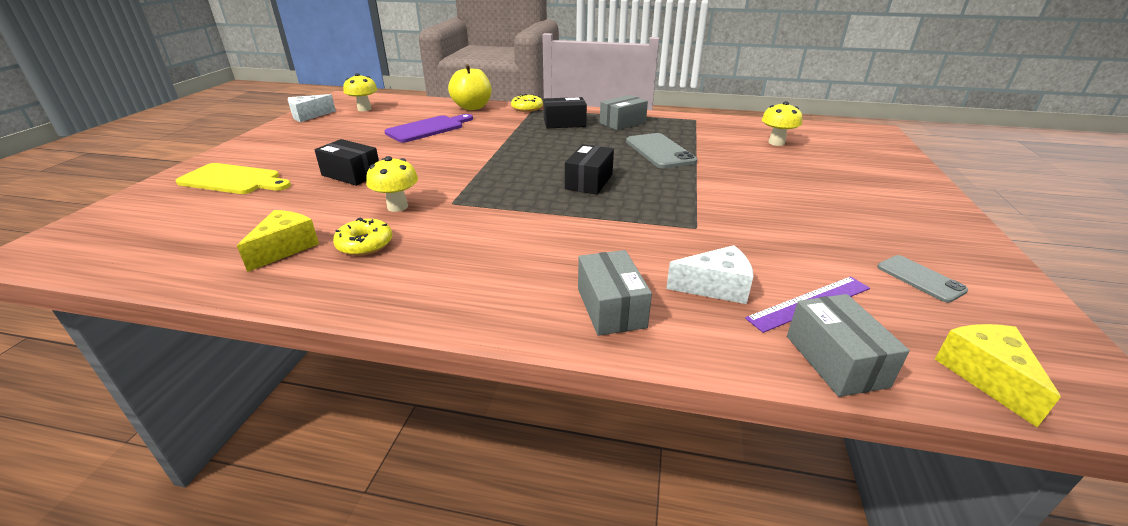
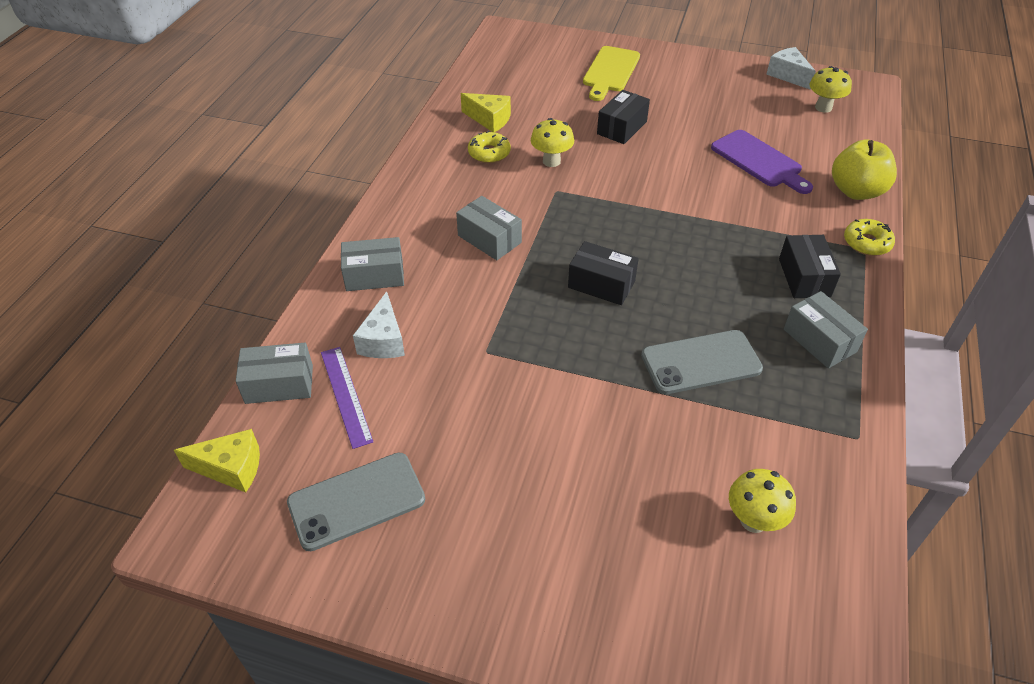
camera: 95 degrees right, 15 degrees up
(532, 235) = (489, 239): none -> grey box
(920, 279) = (356, 501): grey phone -> grey phone, size x1.71

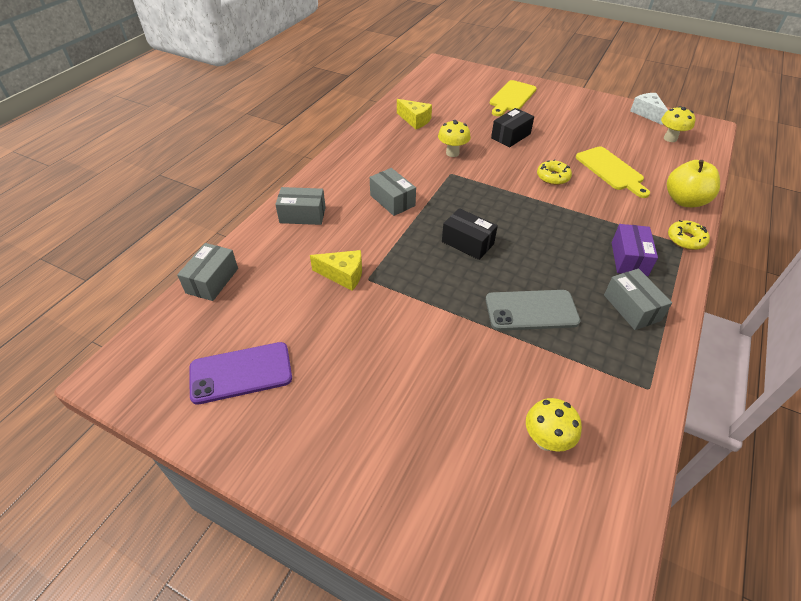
camera: 10 degrees right, 0 degrees up
(231, 468) = (160, 334): yellow cheese -> yellow cheese (343, 275)
(279, 384) = (212, 280): grey box -> grey box turned 75 degrees counterclockwise
(346, 395) = (256, 295): purple ruler -> none
(356, 501) = (241, 373): grey phone -> purple phone
(383, 340) = (295, 260): white cheese -> none
(489, 153) = (408, 142): yellow donut -> yellow donut (553, 177)
(759, 161) = (611, 170): purple cutting board -> yellow cutting board
(804, 277) = (629, 259): black box -> purple box

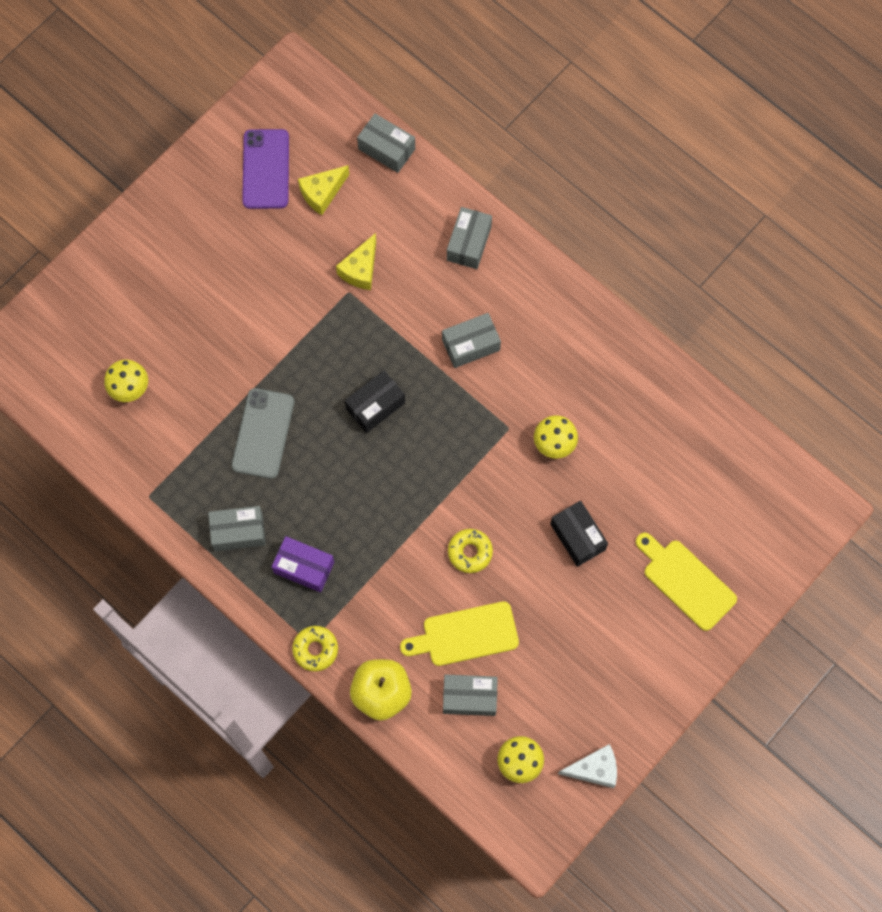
camera: 105 degrees right, 25 degrees up
(415, 120) = (649, 419): yellow cheese -> yellow cheese (322, 193)
(650, 162) = (469, 697): none -> grey box

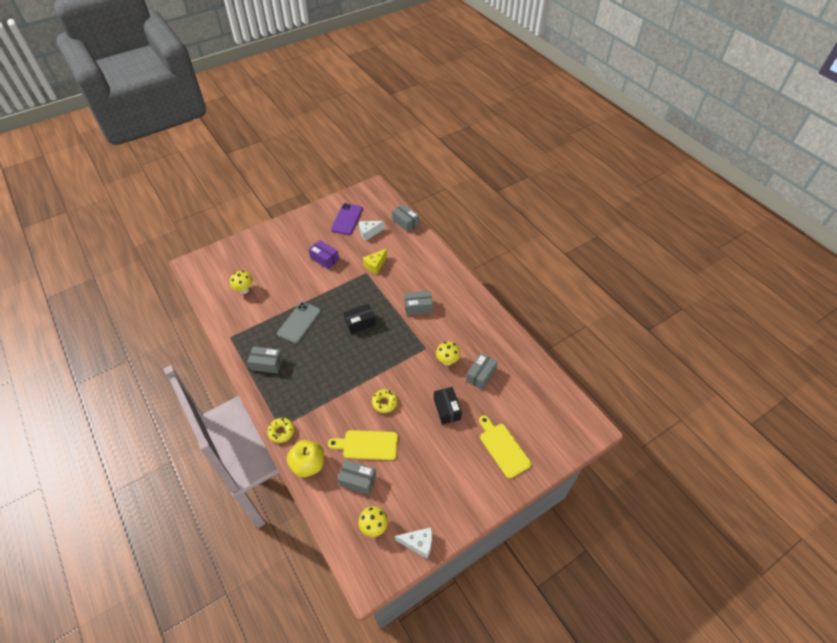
camera: 15 degrees right, 20 degrees down
(304, 567) = (293, 389): purple box -> purple box (324, 259)
(322, 193) = (369, 233): yellow cheese -> white cheese
(469, 243) = (431, 265): grey box -> grey box (481, 375)

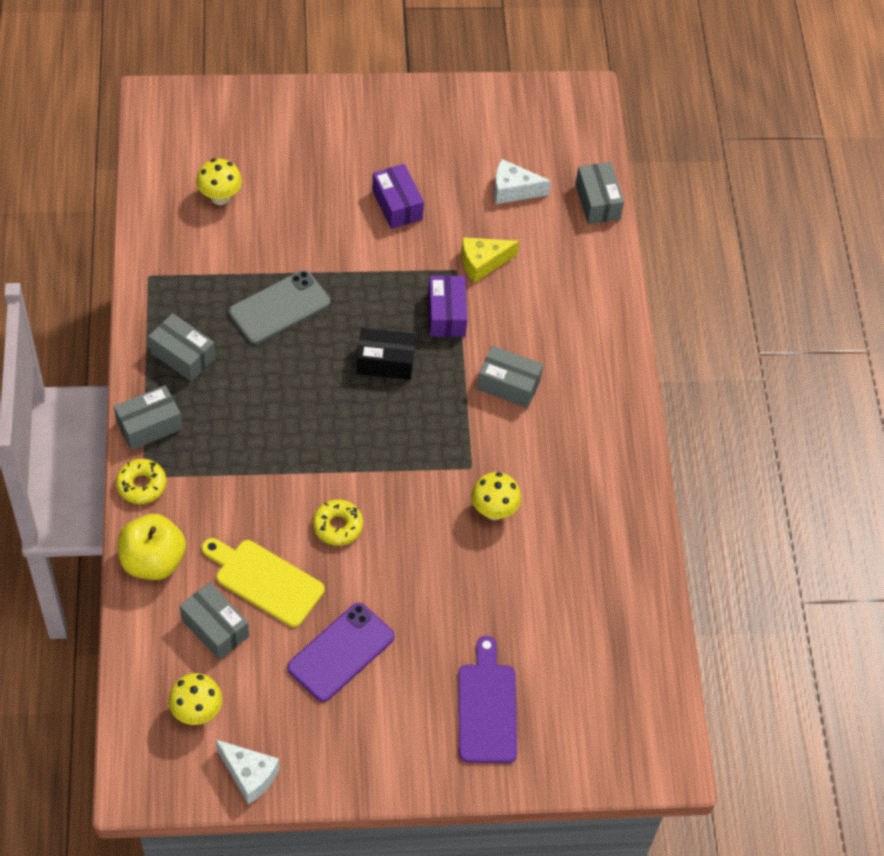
camera: 25 degrees right, 5 degrees up
(347, 219) = (489, 141): purple phone -> purple phone (341, 652)
(374, 292) = (446, 314): none -> purple box
(447, 409) = (435, 593): black box -> none
(481, 375) = (536, 567): grey box -> grey box (149, 426)
(503, 448) = (487, 708): yellow cutting board -> purple cutting board

